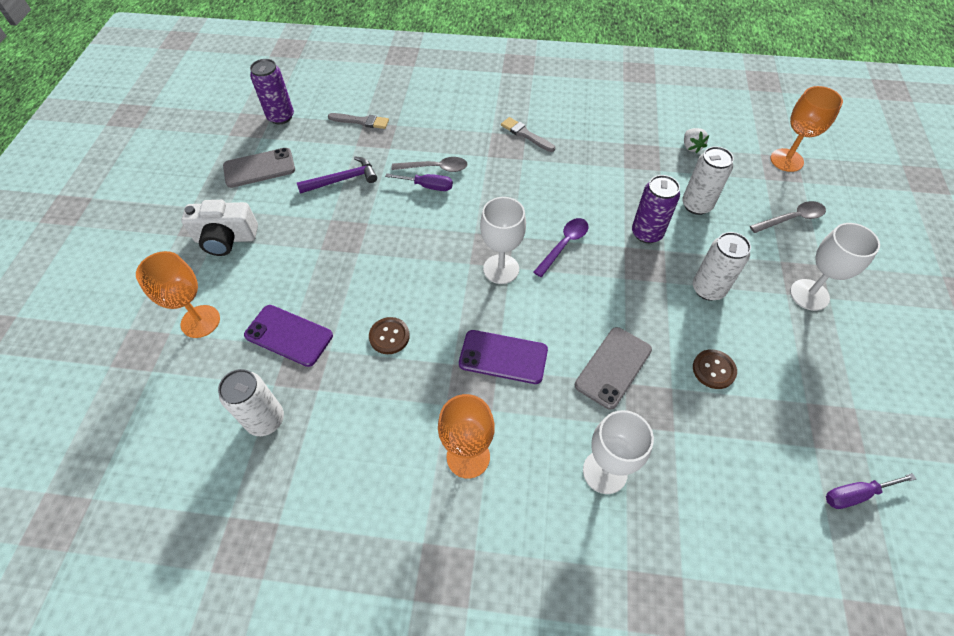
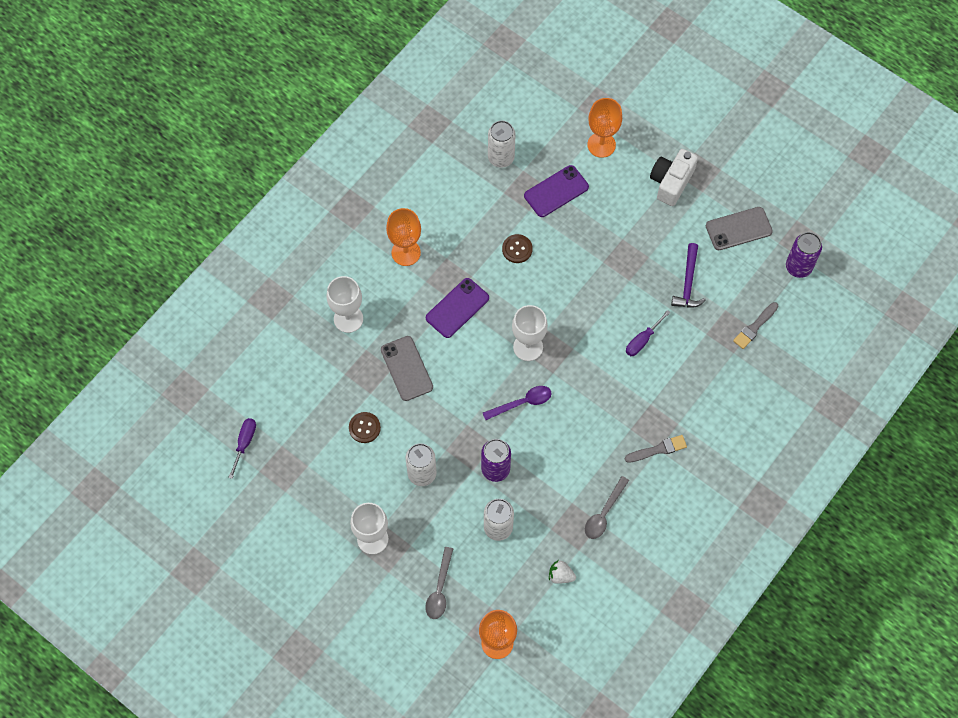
camera: 120 degrees right, 10 degrees up
(259, 168) = (738, 229): grey phone -> grey phone turned 60 degrees clockwise
(435, 168) = (660, 356): grey spoon -> grey spoon (604, 513)
(564, 245) = (522, 403): purple spoon -> purple spoon turned 90 degrees counterclockwise

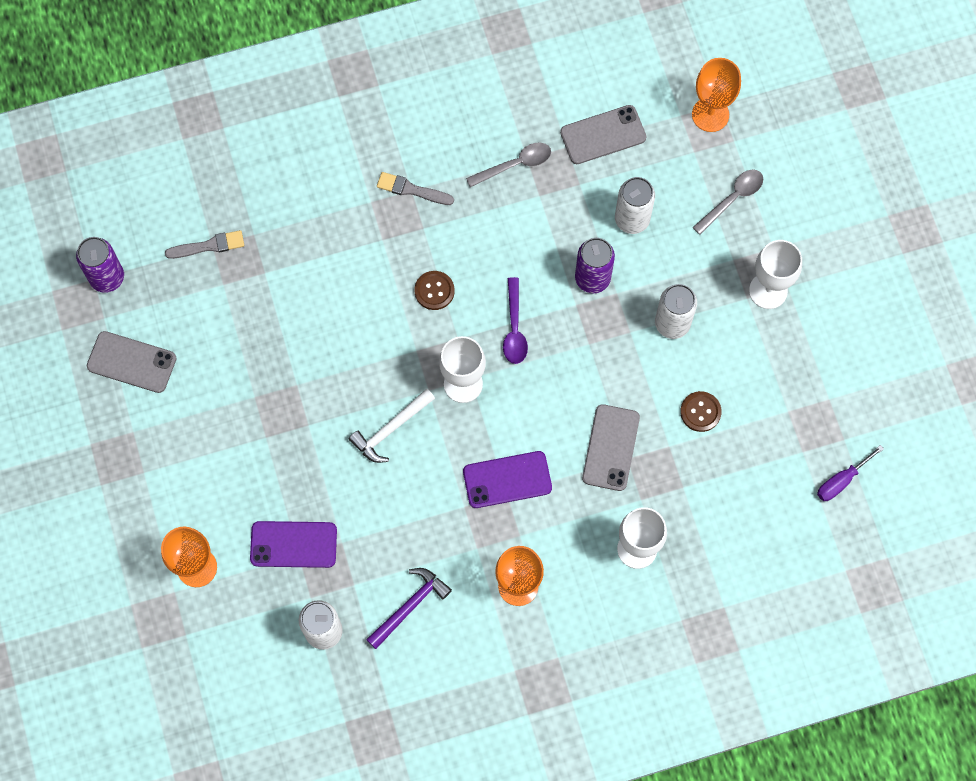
camera: 145 degrees left, 5 degrees up
(517, 249) = (390, 504): brown button -> brown button (434, 291)
(522, 403) = (514, 328): purple spoon -> purple spoon turned 105 degrees counterclockwise
(551, 291) = (391, 429): none -> white hammer
(560, 575) = (603, 135): white strawberry -> grey phone
(642, 340) = (336, 310): purple screwdriver -> none
(671, 182) = (157, 466): white camera -> none
(688, 282) = (236, 339): purple hammer -> purple hammer (409, 606)

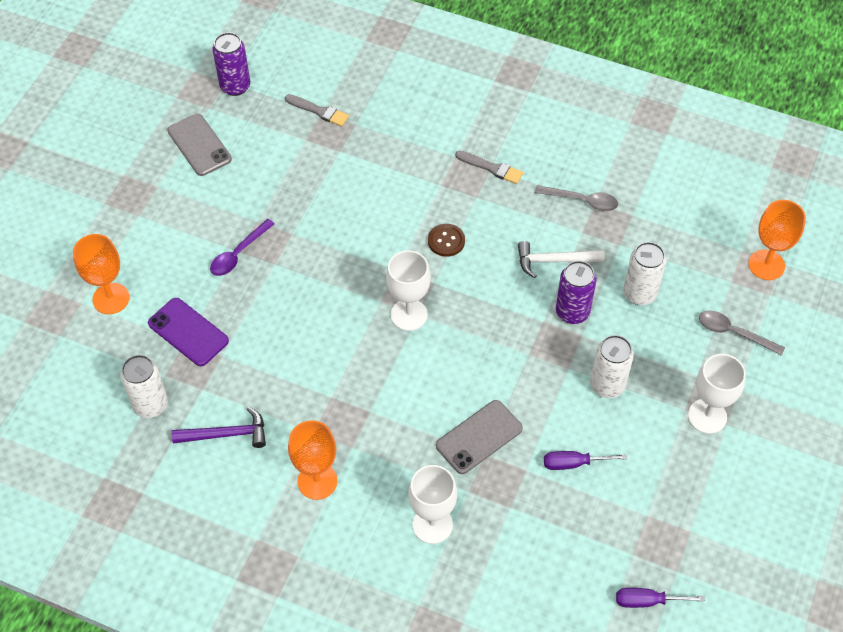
camera: 40 degrees right, 15 degrees down
(391, 429) = (328, 307): white hammer -> white hammer (554, 261)
(412, 190) = (491, 168): grey brush -> grey brush turned 150 degrees clockwise
(507, 479) = (380, 401): purple phone -> none
(514, 328) = (481, 304): purple spoon -> purple spoon (238, 254)
(603, 135) = (667, 224): grey phone -> none
(700, 412) = (573, 463): brown button -> purple screwdriver
(732, 199) = (734, 333): grey spoon -> grey spoon turned 150 degrees counterclockwise

